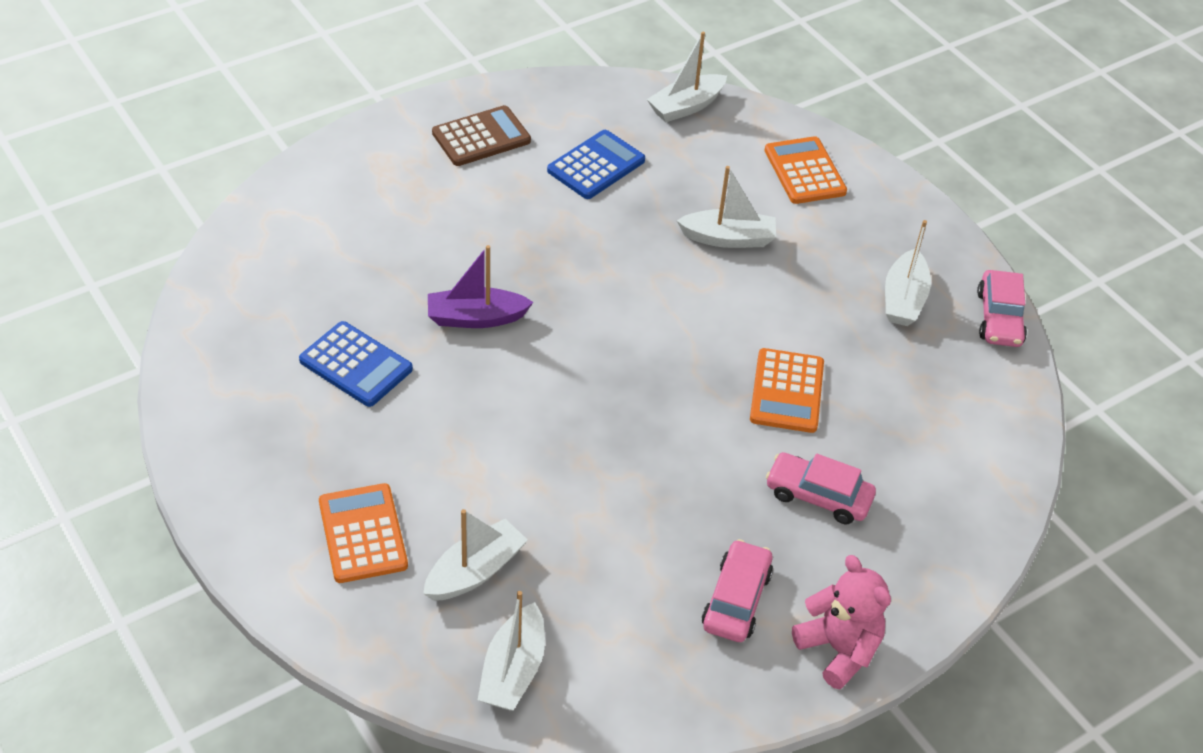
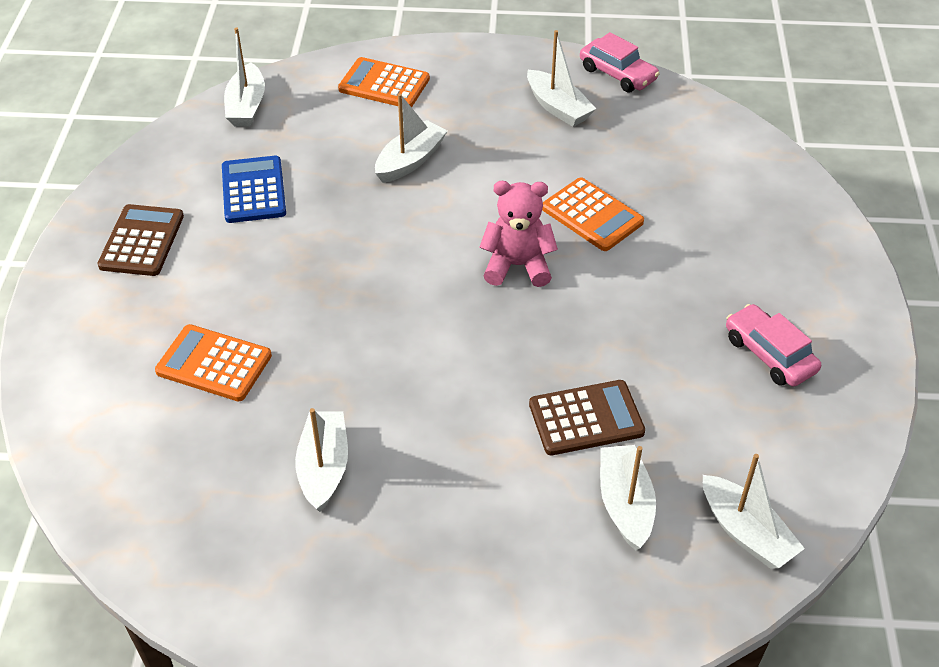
camera: 50 degrees left, 0 degrees up
(356, 365) = (324, 467): blue calculator -> white boat
(362, 534) = (524, 564): orange calculator -> orange calculator (214, 364)
(476, 318) = (347, 356): purple boat -> none
(544, 502) = (586, 418): none -> brown calculator
(818, 496) = (705, 254): pink car -> none
(838, 649) = (853, 323): pink teddy bear -> pink teddy bear (517, 266)

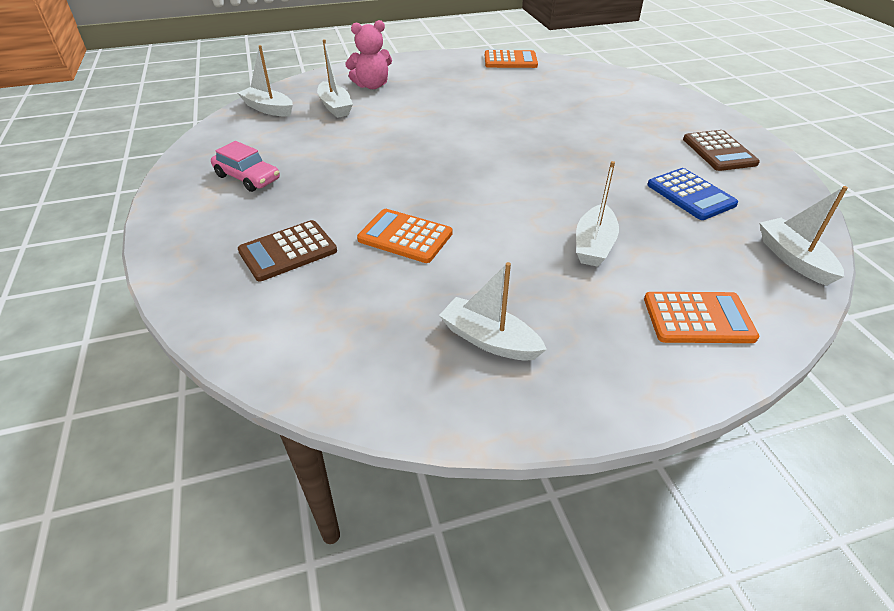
camera: 160 degrees right, 5 degrees down
(214, 364) = (596, 112): orange calculator -> orange calculator (510, 60)
(324, 467) = (498, 92): white boat -> none
(517, 266) = (449, 190): pink teddy bear -> pink teddy bear (372, 86)
(586, 418) = (367, 130): brown calculator -> brown calculator (288, 251)
(617, 74) = (437, 414): pink car -> none

